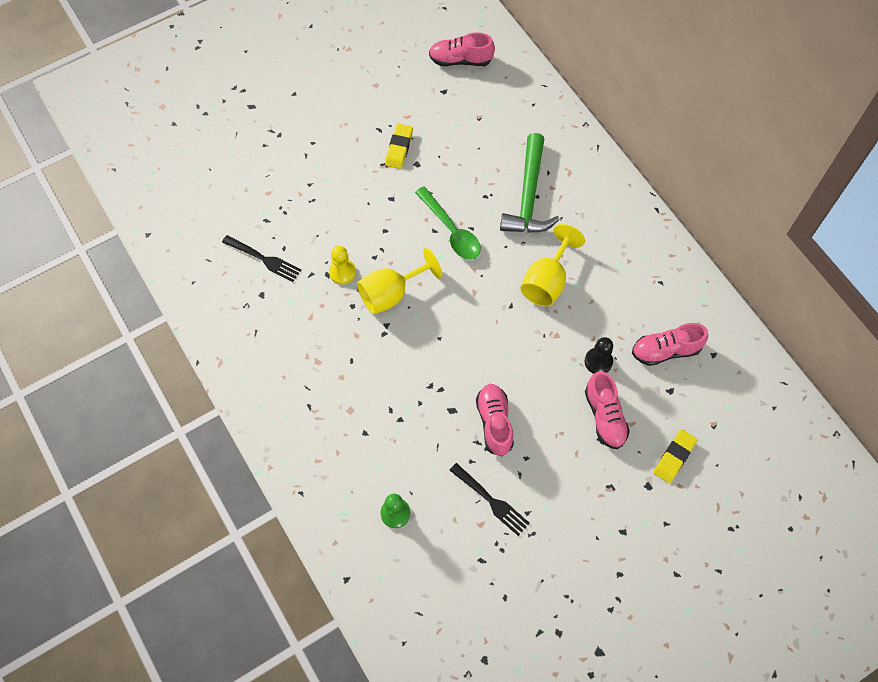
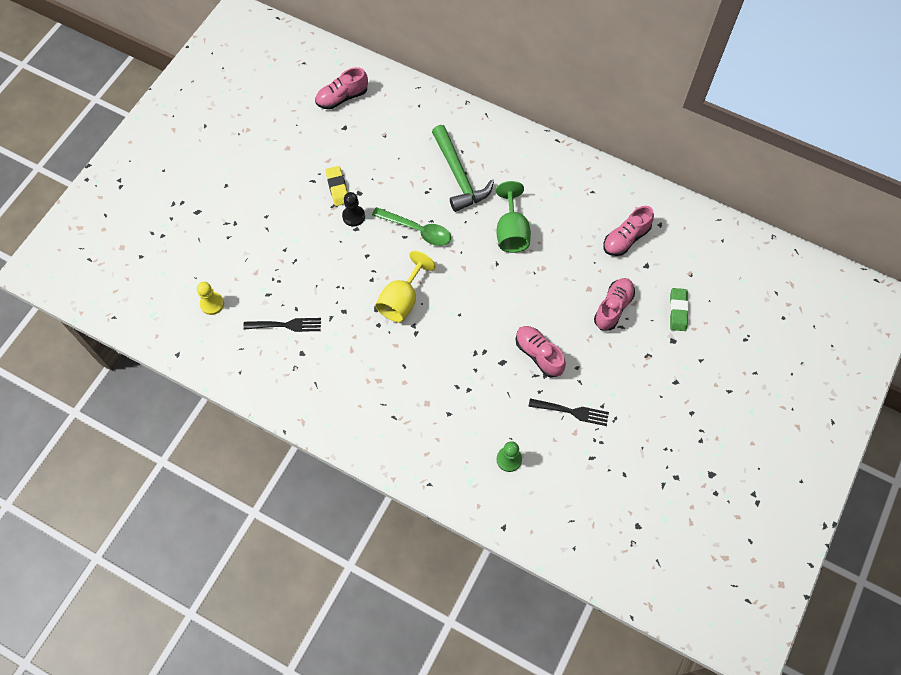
camera: 30 degrees left, 0 degrees up
(342, 272) = (354, 303): yellow pawn -> yellow pawn (212, 304)
(547, 281) = (511, 232): yellow goblet -> green goblet
(598, 361) = (584, 271): black pawn -> black pawn (353, 216)
(604, 416) = (613, 308): pink shoe -> pink shoe turned 105 degrees counterclockwise
(674, 457) = (678, 311): yellow eraser -> green eraser

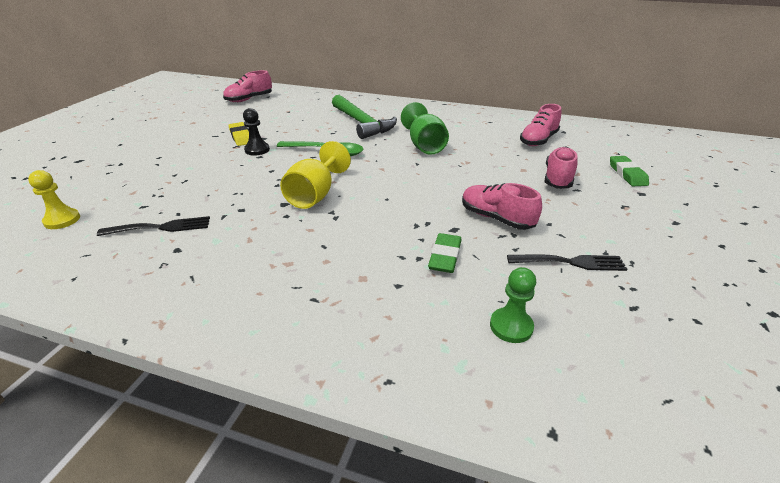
camera: 10 degrees left, 30 degrees down
(487, 391) = (445, 256): none -> green eraser

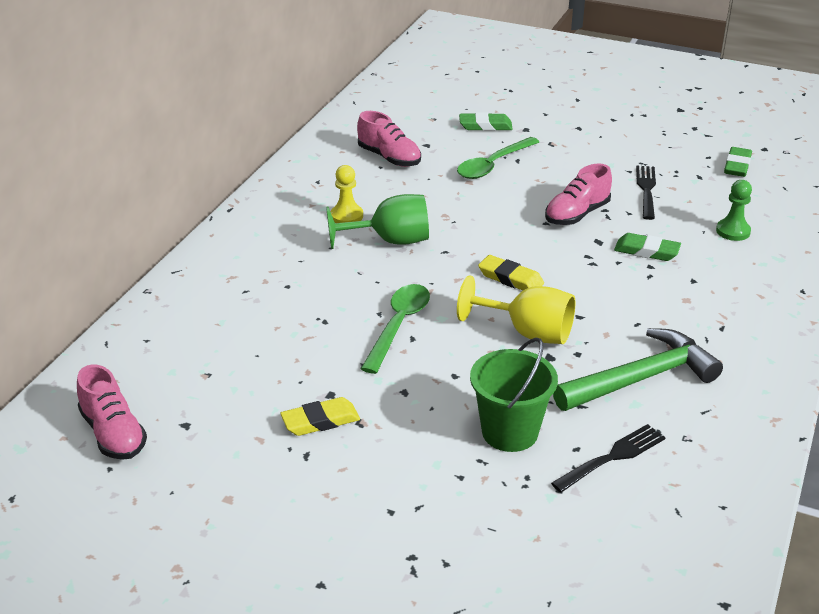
camera: 85 degrees left, 0 degrees up
(62, 220) = (600, 566): yellow pawn -> yellow pawn (346, 216)
(160, 227) = (612, 457): black fork -> black fork turned 60 degrees clockwise
(206, 189) = (510, 432): none -> green bucket
(257, 150) = (379, 396): black pawn -> none
(362, 123) = (293, 291): green hammer -> green hammer (641, 378)
(385, 188) = (510, 278): none -> yellow eraser
(558, 178) = (493, 165): pink shoe -> green spoon
(695, 349) = (737, 166): none -> green eraser

